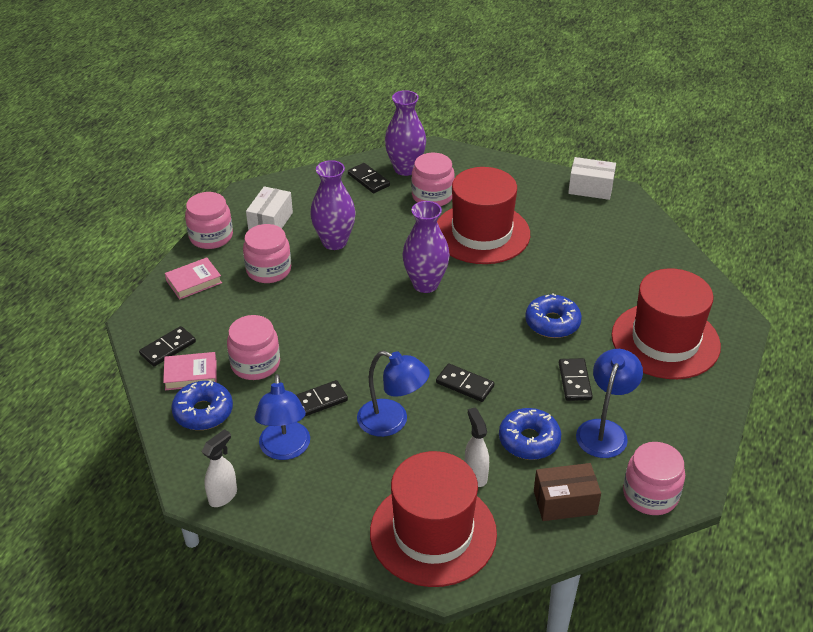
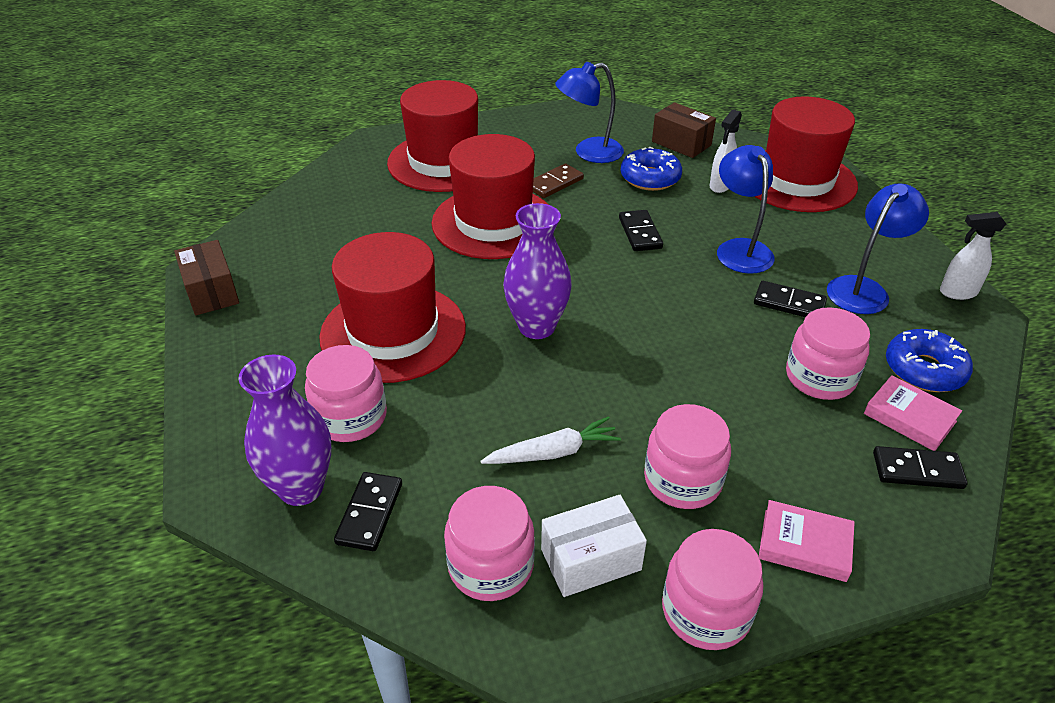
camera: 130 degrees left, 0 degrees up
(334, 242) = (553, 452): purple vase -> white carrot
(552, 323) = (493, 222): blue donut -> red hat
(574, 381) = (554, 183): black domino -> brown domino
(590, 188) = (211, 291): white box -> brown box
(650, 494) = (621, 118): pink jar -> pink jar (491, 566)

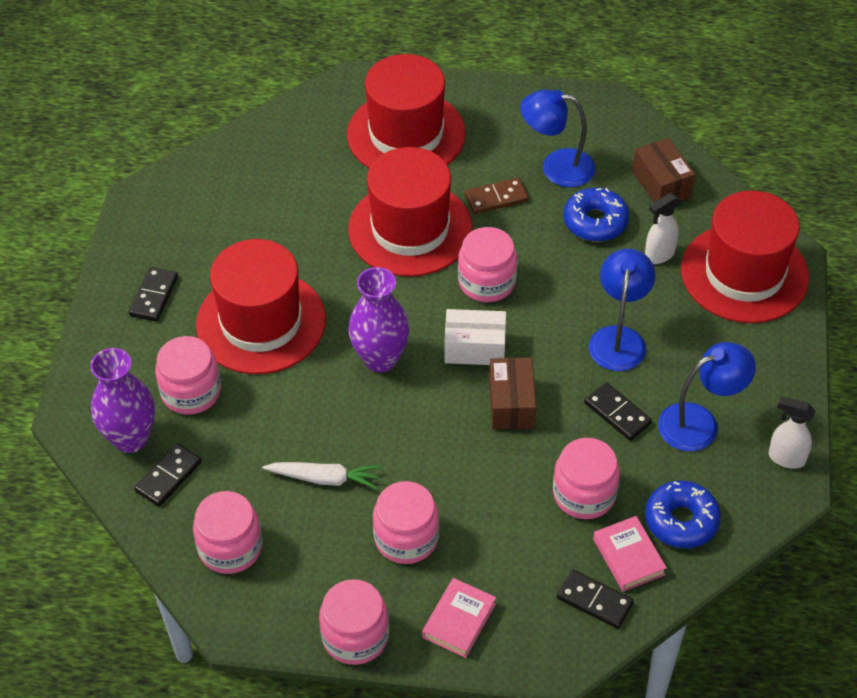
camera: 25 degrees right, 10 degrees up
(211, 291) = (135, 228): brown box -> brown box (511, 404)
(591, 559) = (300, 570): white box -> white box (475, 348)
(592, 241) = (487, 282): none -> pink jar
(640, 233) = (537, 287): black domino -> black domino (154, 296)
(804, 545) = (459, 620): pink book -> pink book turned 75 degrees clockwise

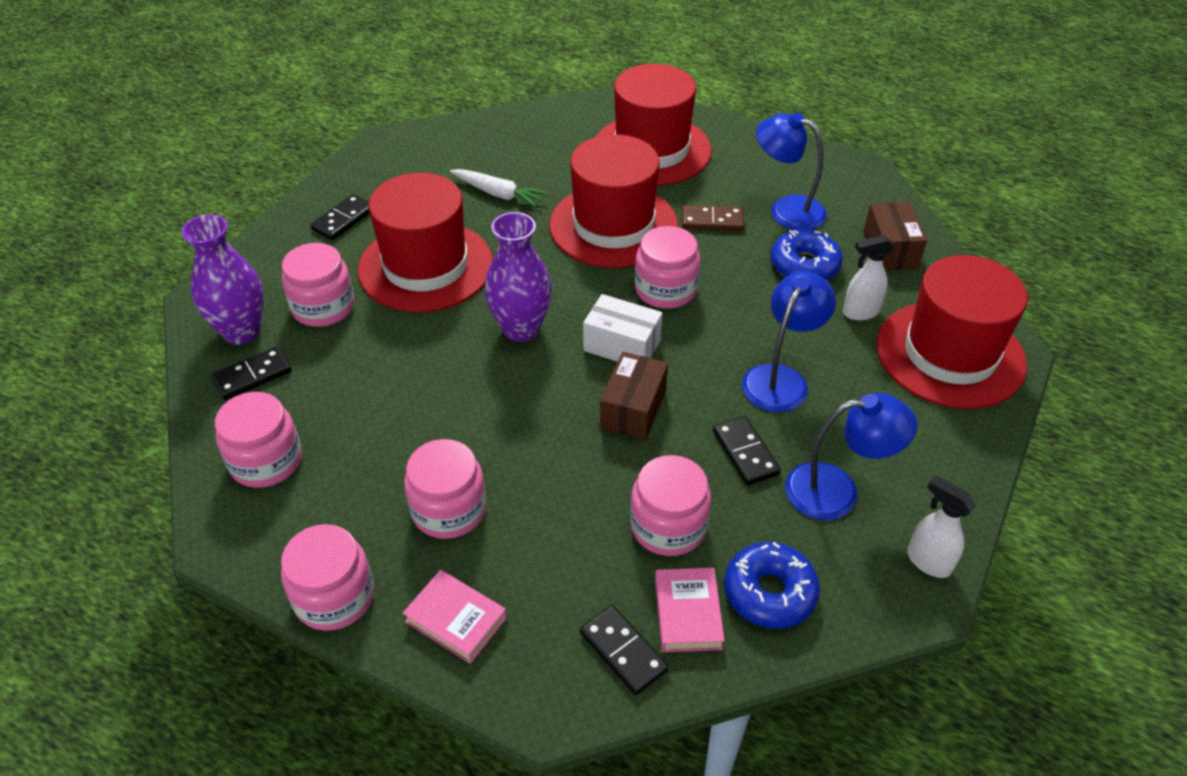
camera: 20 degrees right, 5 degrees down
(324, 478) = (400, 423): white carrot -> white carrot (498, 194)
(459, 620) = (456, 619): pink book -> pink book turned 75 degrees clockwise

